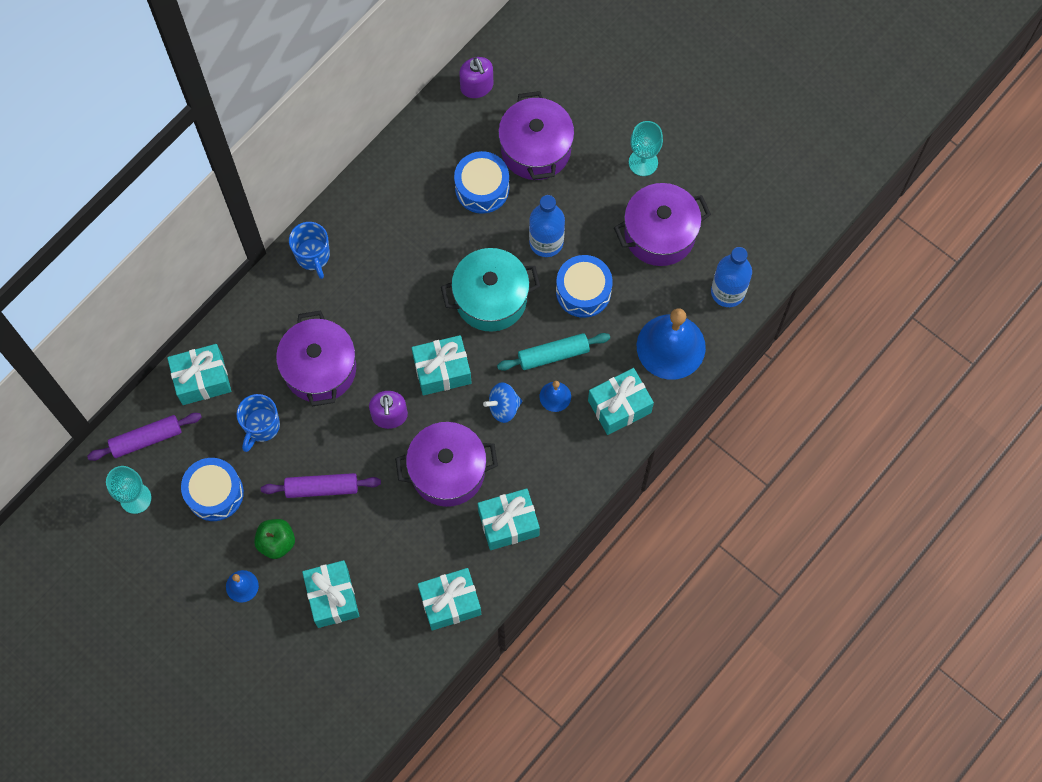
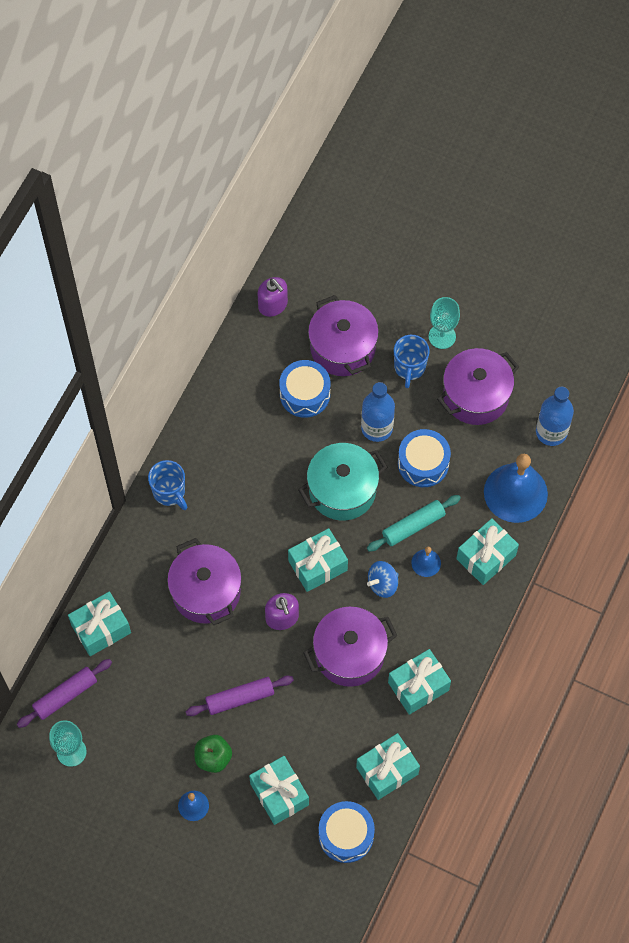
camera: 15 degrees left, 5 degrees down
(215, 493) = (143, 728): blue drum -> blue drum (346, 835)
(261, 426) = (168, 657): blue mug -> blue mug (409, 368)

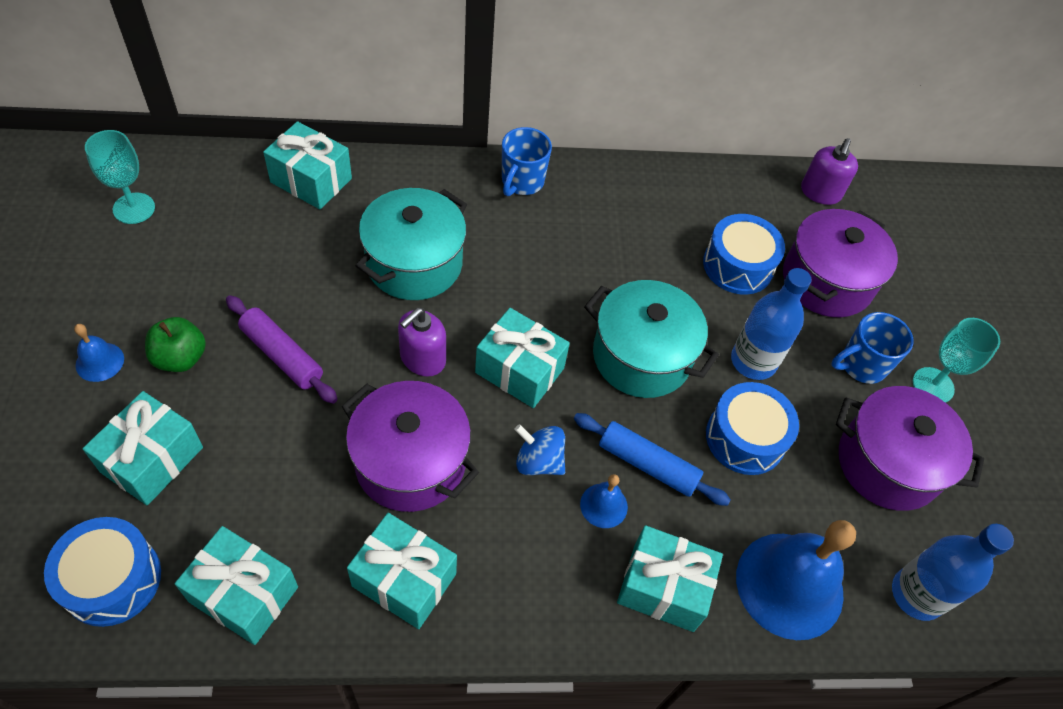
camera: 55 degrees right, 10 degrees down
(65, 695) = (208, 178): purple rolling pin -> none
(206, 592) = (414, 263): purple pot -> turquoise pot
(413, 526) = (647, 464): turquoise rolling pin -> blue rolling pin

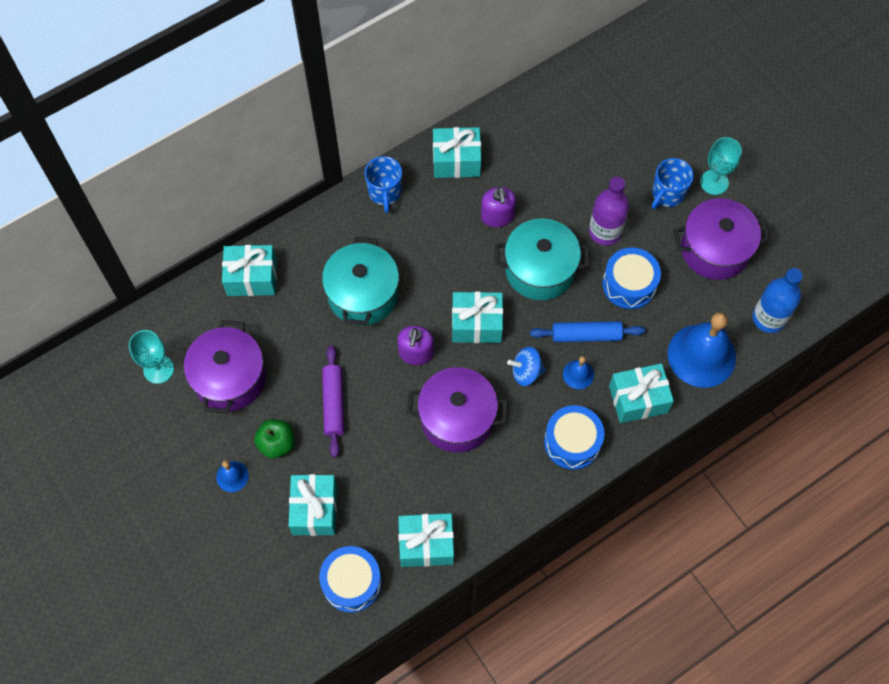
camera: 25 degrees left, 10 degrees up
(282, 355) = (333, 404): purple rolling pin -> purple rolling pin turned 75 degrees clockwise
(404, 580) = (503, 483): turquoise gift -> turquoise gift (456, 161)
(738, 265) = (557, 170): blue drum -> blue drum (572, 442)
(753, 361) = (605, 231): blue bottle -> purple bottle
(820, 192) = (575, 81): purple soap dispenser -> purple soap dispenser (497, 216)
(826, 281) = (616, 147): purple pot -> purple pot (229, 378)

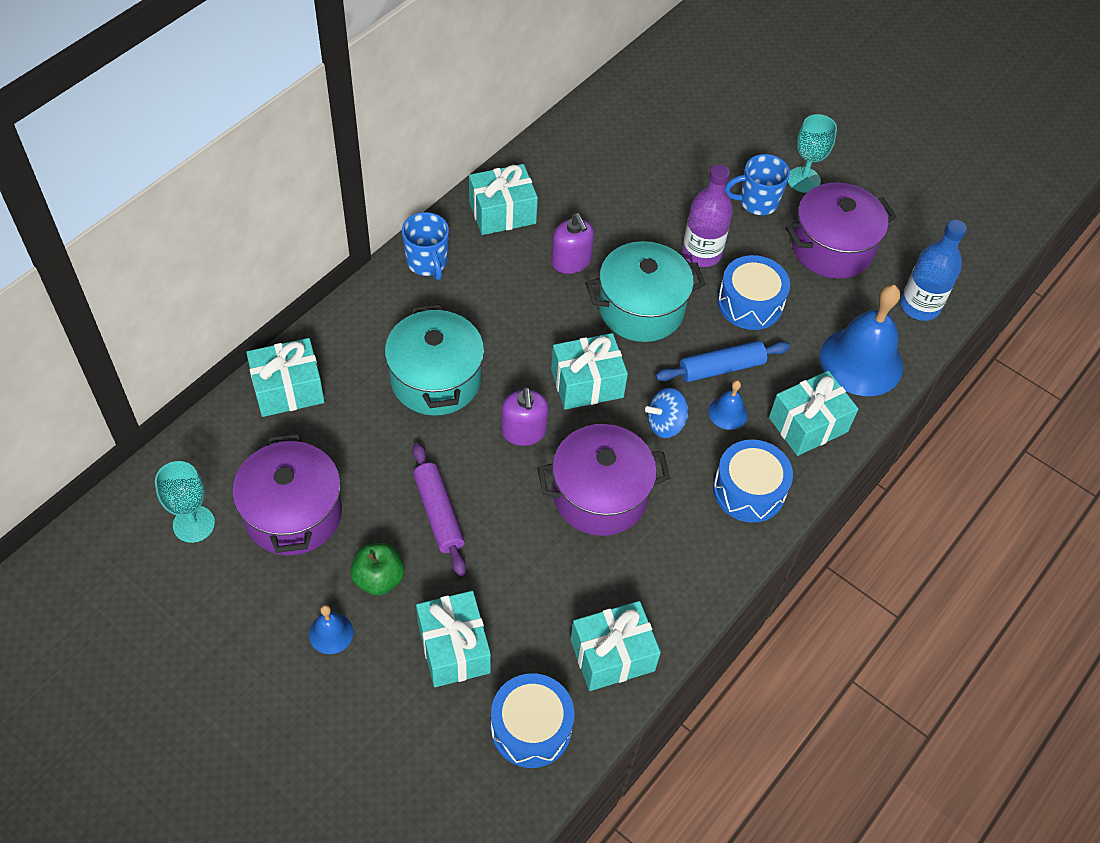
camera: 20 degrees left, 10 degrees down
(667, 194) = (757, 202): blue mug -> blue mug turned 60 degrees clockwise

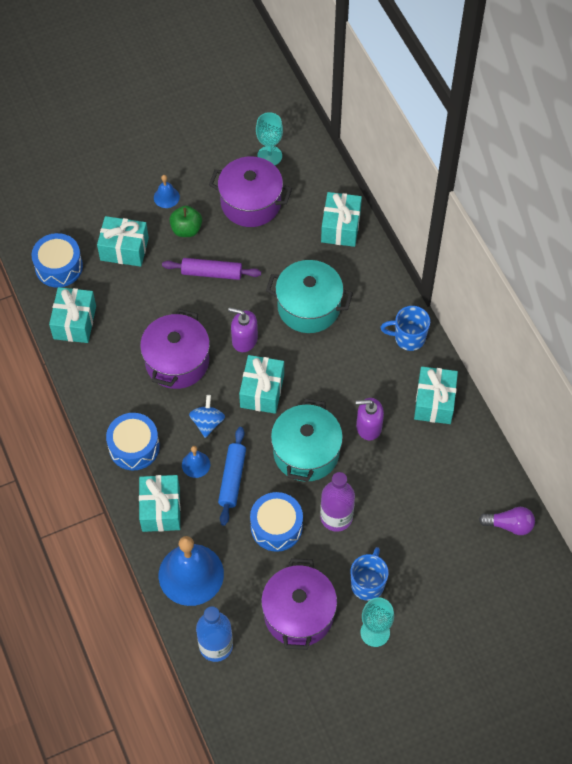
camera: 120 degrees right, 5 degrees up
(612, 110) = (509, 525): none -> purple light bulb

